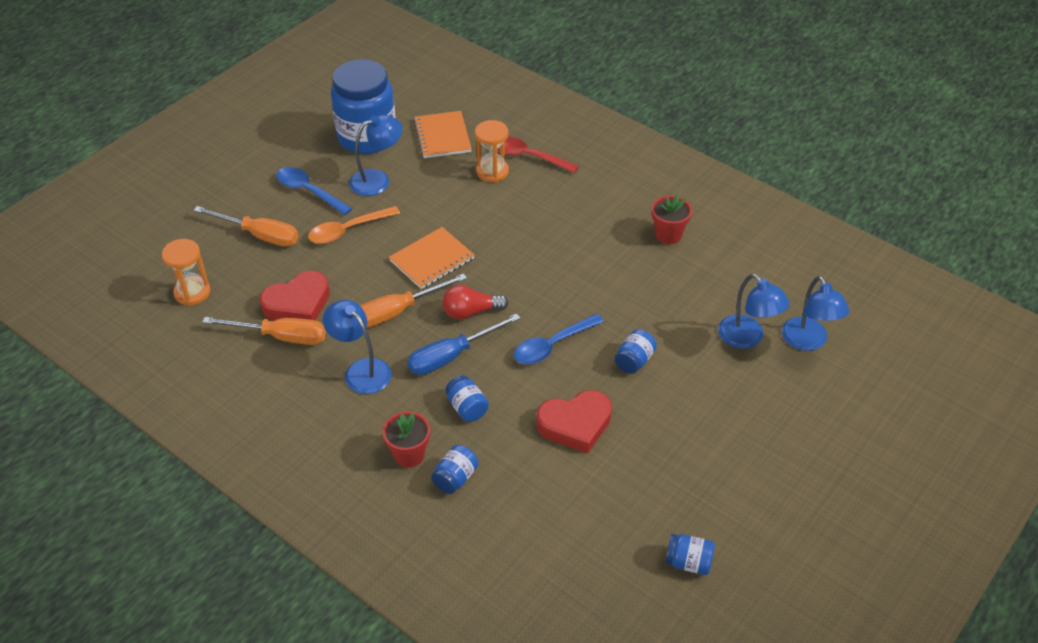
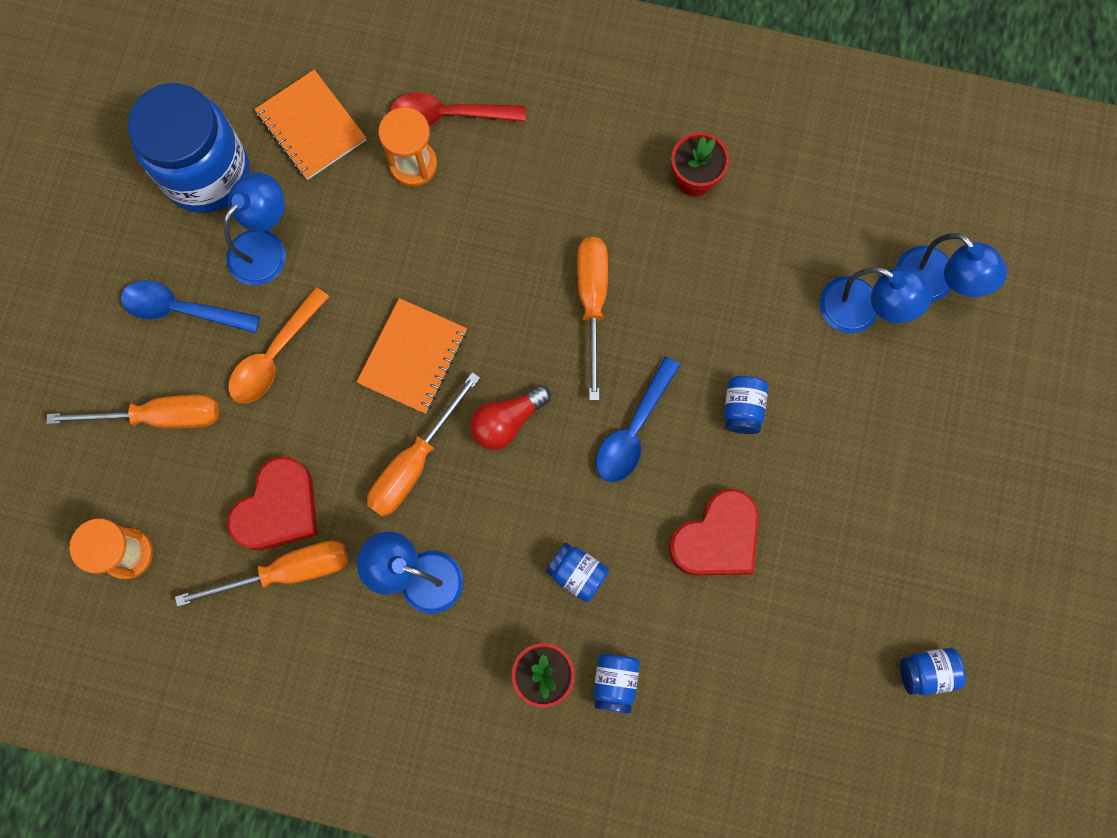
camera: 25 degrees left, 30 degrees up
(451, 356) = (518, 503): blue screwdriver -> none
(564, 272) = (592, 303): none -> orange screwdriver

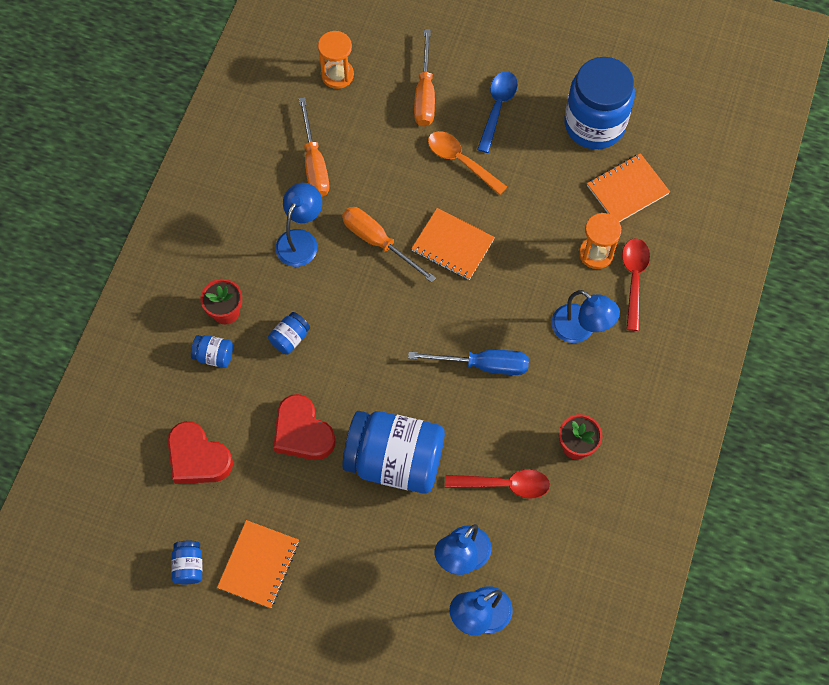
camera: 95 degrees right, 10 degrees down
(265, 247) = (538, 158): blue lamp -> blue lamp (580, 329)
(279, 509) = (356, 160): red heart -> red heart (198, 457)
(507, 421) = (401, 302): red light bulb -> none
(592, 303) = (483, 365): orange screwdriver -> blue screwdriver
(633, 430) = (386, 384): blue spoon -> none
(742, 408) = (395, 460): blue jar -> blue jar, size x2.38
(758, 265) = (504, 484): none -> red spoon
(910, 575) = (258, 564): none -> orange notebook

